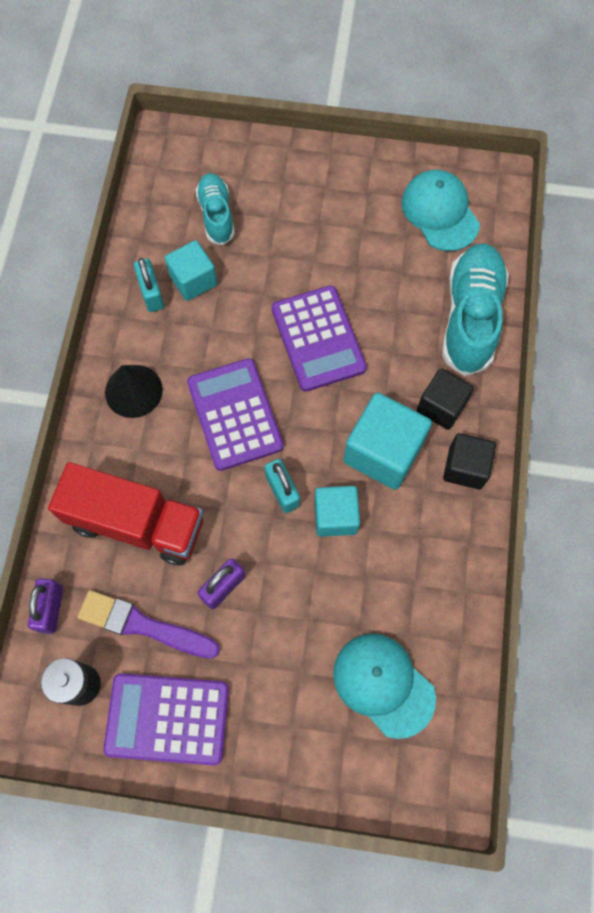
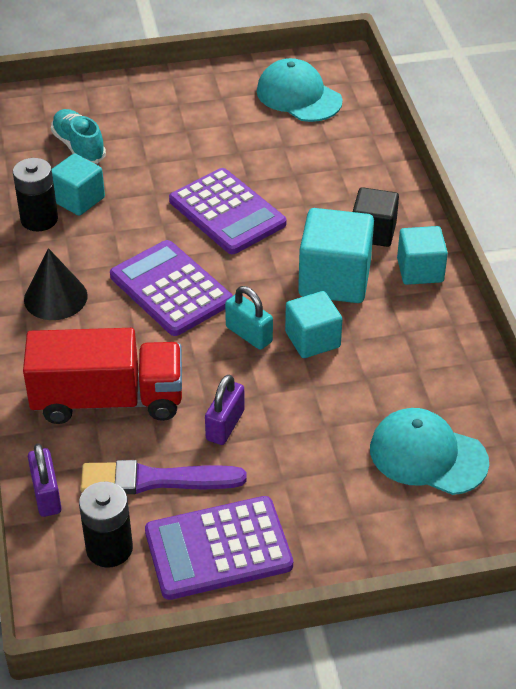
camera: 20 degrees left, 25 degrees down
(151, 293) = (39, 219): turquoise padlock -> black battery
(465, 467) = (420, 270): black cube -> turquoise cube
(470, 317) = (367, 162): turquoise shoe -> none

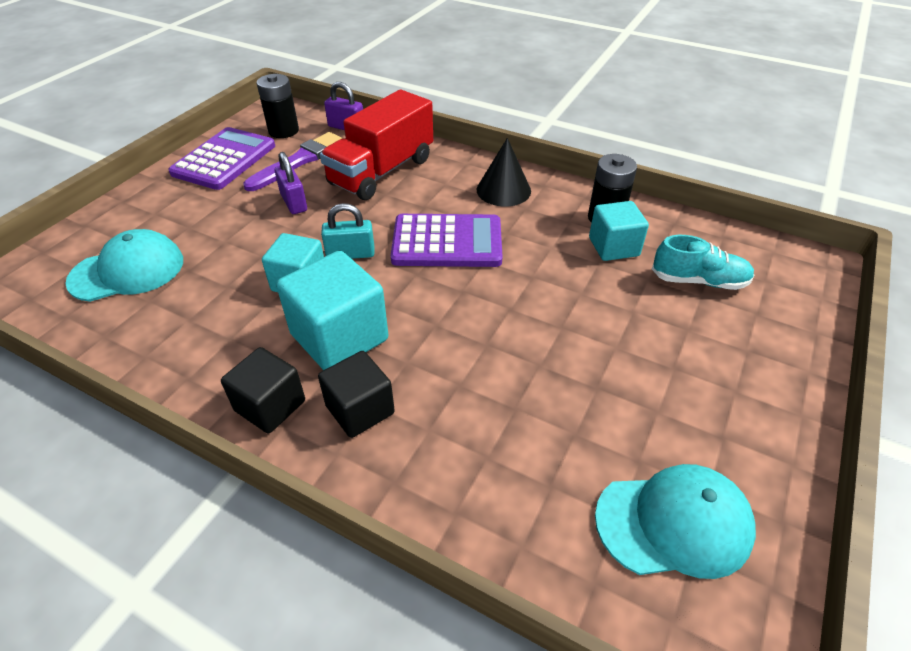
camera: 130 degrees right, 0 degrees up
(227, 212) = (505, 322): purple calculator -> none
(420, 270) = (270, 406): turquoise cube -> black cube

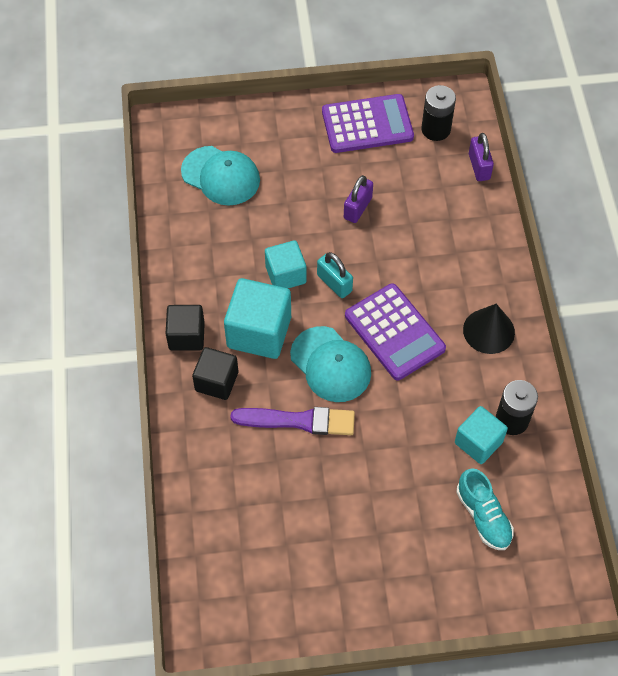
camera: 55 degrees right, 15 degrees up
(298, 161) = (406, 172): purple brush -> purple brush (298, 421)
(381, 171) = (441, 234): red truck -> none
(674, 523) = (256, 578): turquoise cap -> turquoise cap (330, 364)

